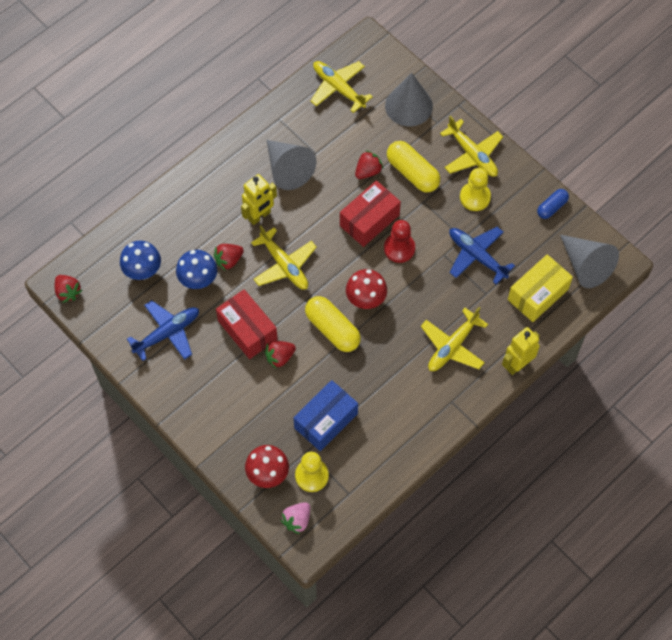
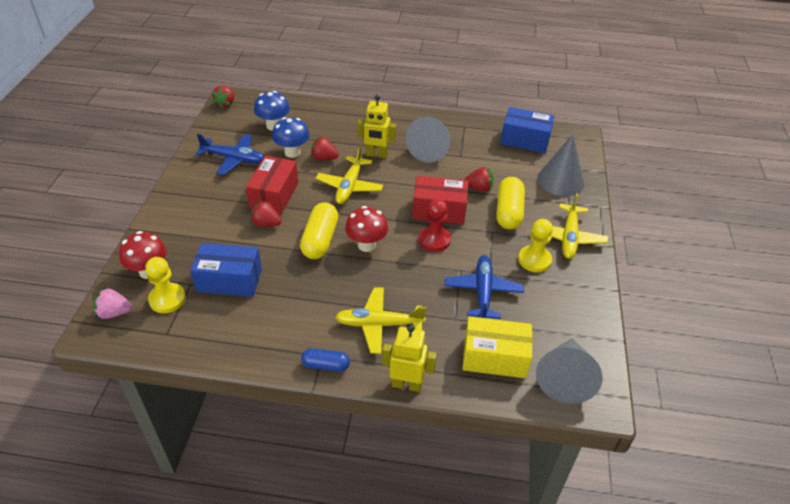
camera: 50 degrees right, 20 degrees down
(338, 88) = (525, 140): yellow plane -> blue box
(552, 207) = (590, 316): blue capsule -> blue capsule (326, 365)

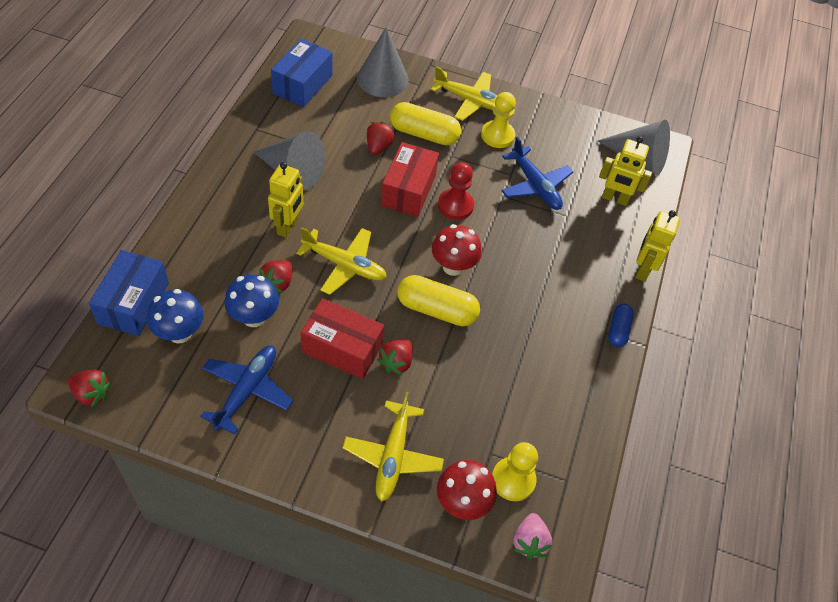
camera: 85 degrees left, 10 degrees up
(229, 280) = (490, 410): blue box -> blue box (133, 303)
(378, 324) = (569, 277): yellow plane -> yellow plane (393, 456)
(483, 292) = (535, 186): blue plane -> blue plane turned 135 degrees counterclockwise
(494, 357) = (614, 199): yellow box -> yellow robot

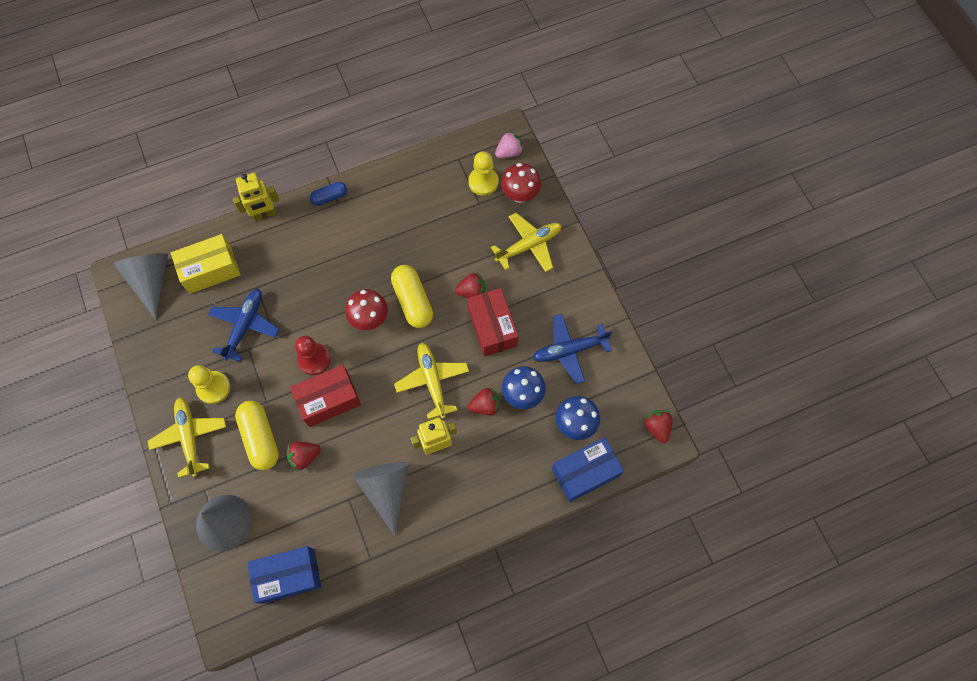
camera: 125 degrees left, 15 degrees up
(614, 199) = (210, 270): yellow robot -> yellow box

